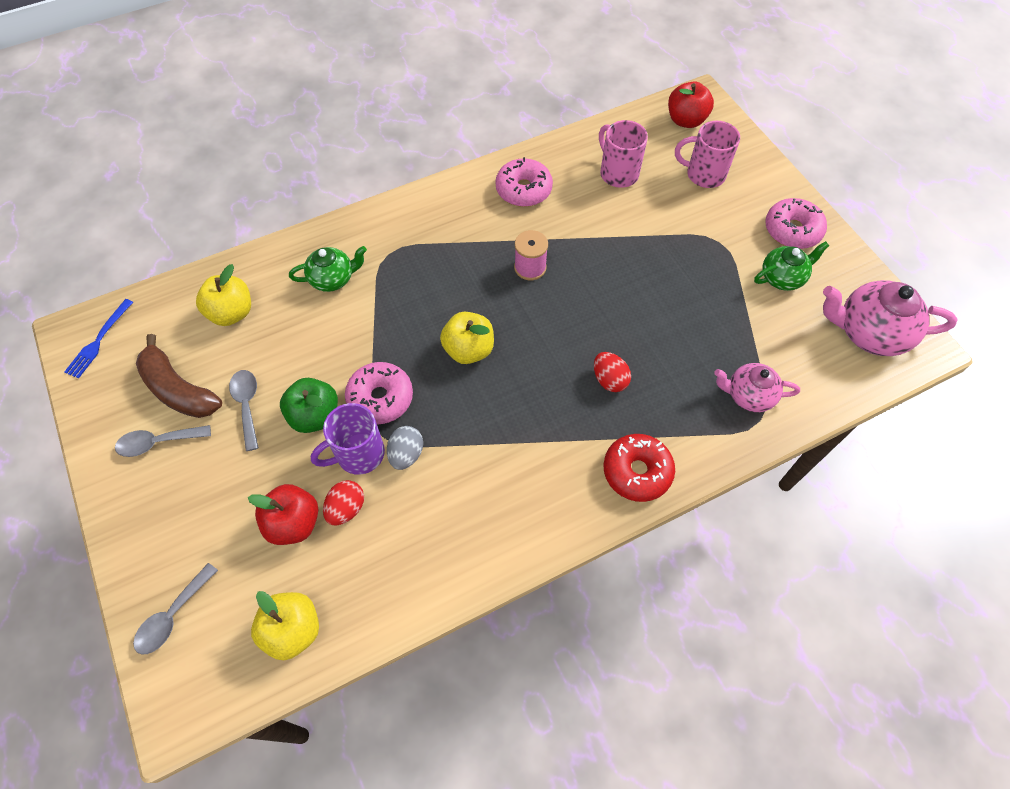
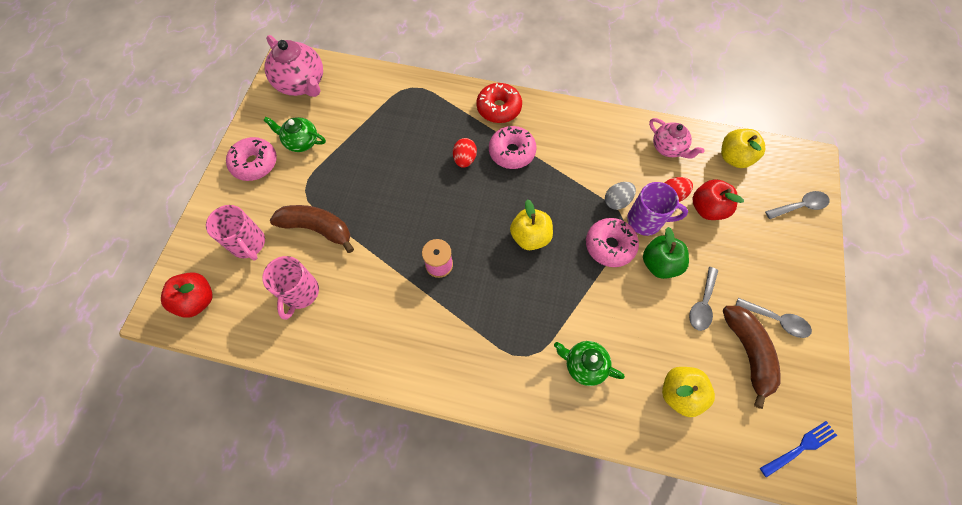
camera: 140 degrees left, 5 degrees up
(523, 190) = (380, 335): pink donut -> pink donut (512, 152)
(666, 222) = (318, 228): none -> brown banana
(748, 395) = (402, 101): pink teapot -> pink teapot (668, 148)

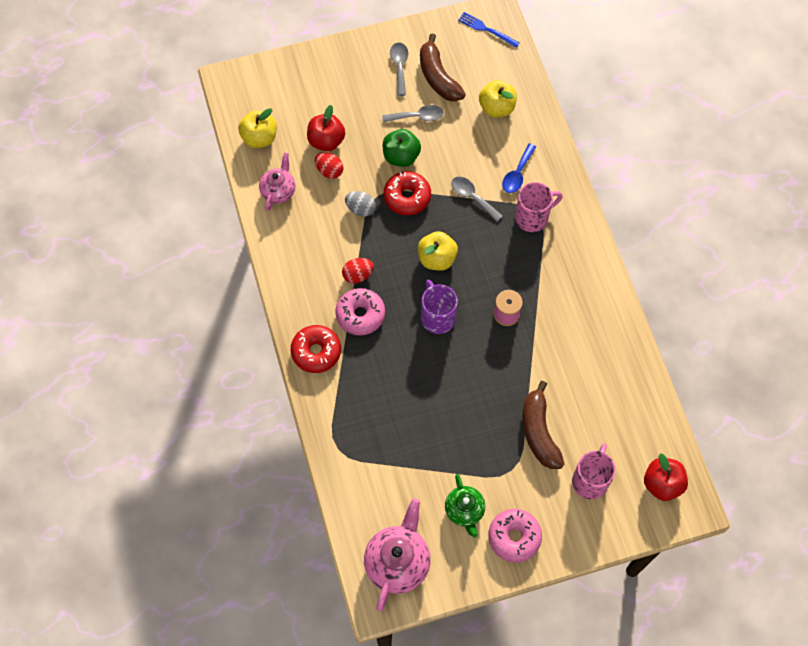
camera: 120 degrees left, 0 degrees up
(300, 293) = (601, 405): pink mug -> pink mug (533, 217)
(464, 159) = (392, 350): red egg -> red egg (358, 275)
(584, 365) = (517, 174): green teapot -> blue spoon
(609, 246) = (407, 197): pink donut -> red donut
(646, 221) = (366, 180): purple mug -> purple mug (437, 317)
(747, 353) = (438, 77): brown banana -> brown banana turned 75 degrees counterclockwise
(800, 206) = (283, 78): grey spoon -> grey spoon (472, 197)

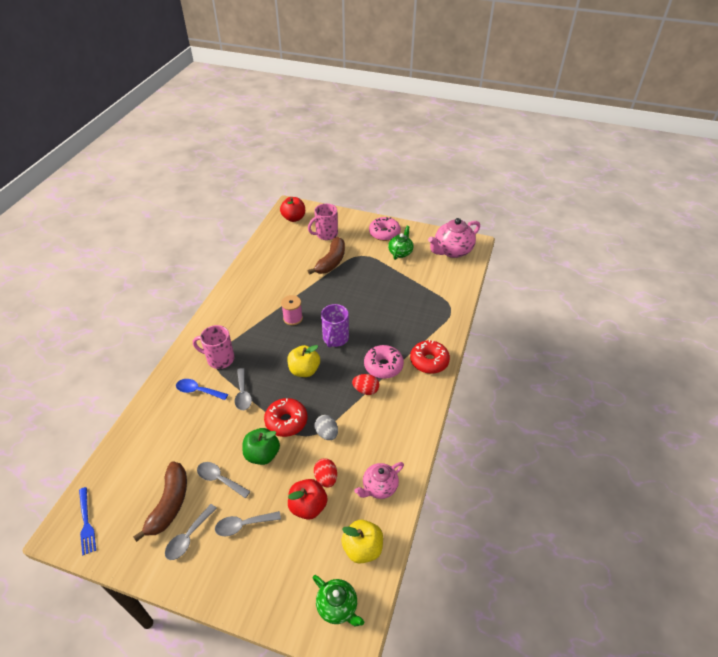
camera: 145 degrees left, 20 degrees down
(250, 92) = (338, 607): none -> green teapot
(366, 98) = (243, 525): none -> grey spoon
(496, 108) = (157, 447): yellow apple -> none
(517, 174) = (198, 391): blue spoon -> blue spoon turned 135 degrees counterclockwise

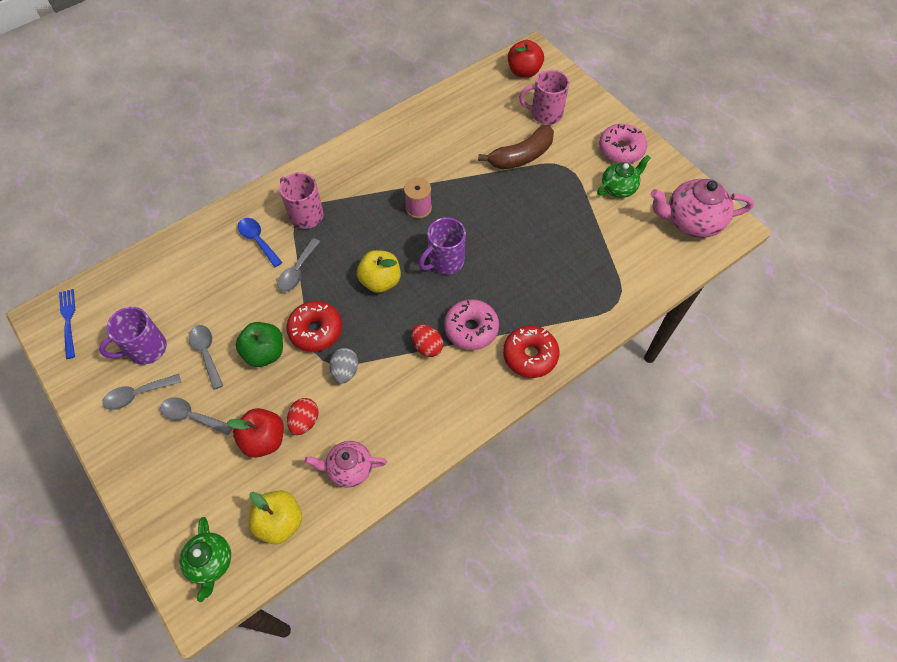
camera: 35 degrees right, 15 degrees up
(86, 523) = (68, 320): blue fork -> blue fork turned 150 degrees clockwise
(169, 504) = (146, 349): brown banana -> purple mug

